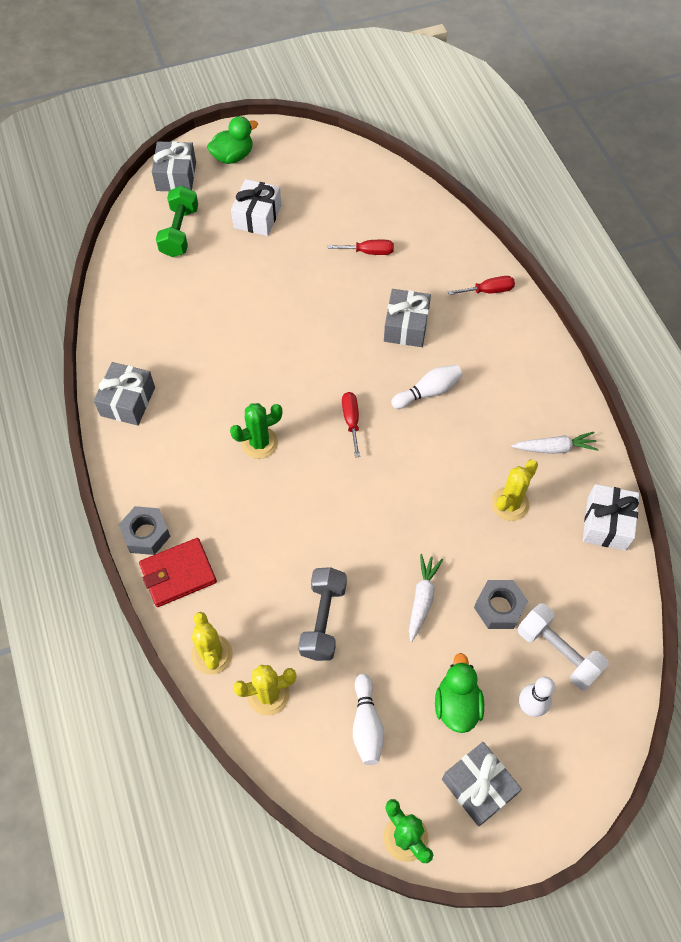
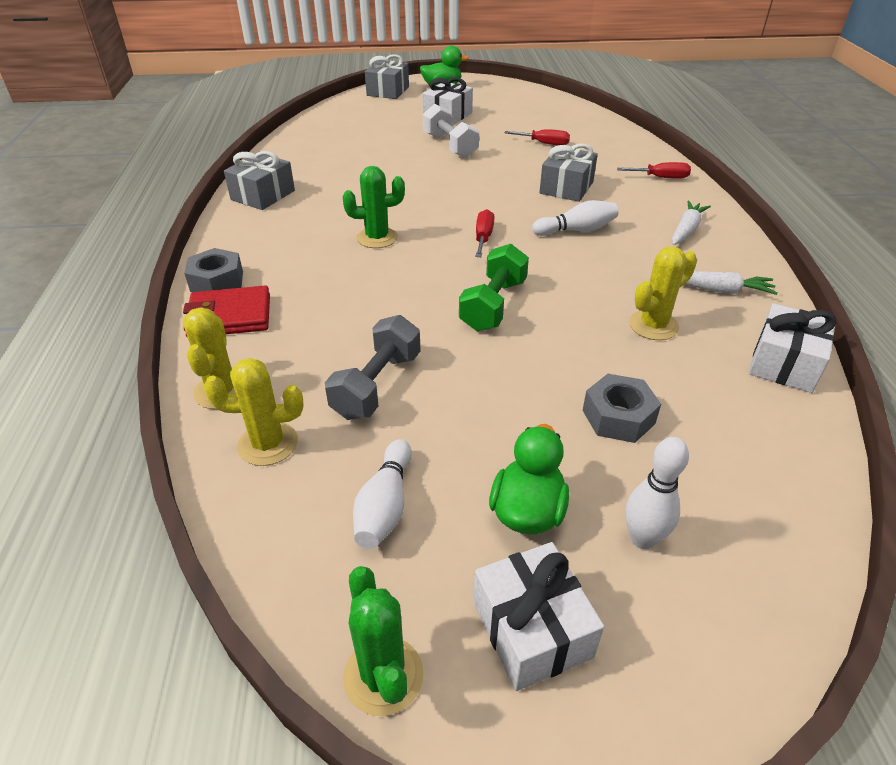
camera: 15 degrees right, 20 degrees down
(179, 232) = (373, 115): green dumbbell -> green dumbbell (493, 305)
(422, 599) = (514, 389): white carrot -> white carrot (686, 230)
(478, 787) = (532, 629): grey gift -> white gift
(558, 652) = (698, 481): white dumbbell -> white dumbbell (450, 146)

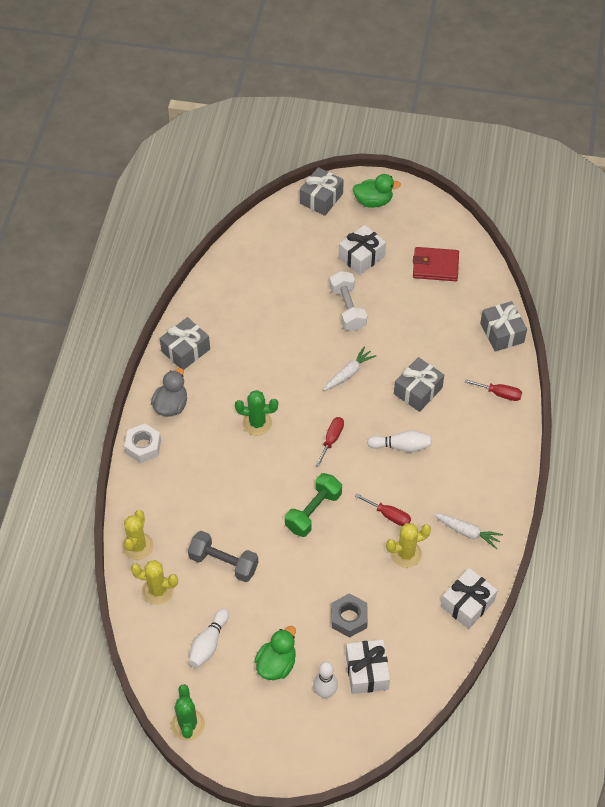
camera: 15 degrees right, 15 degrees up
(217, 281) = (143, 446): grey nut -> white nut
(230, 316) = (148, 483): red wallet -> red wallet (435, 266)
(252, 240) = (171, 405): none -> grey duck
(377, 385) = (223, 563): grey dumbbell -> grey dumbbell turned 75 degrees clockwise
(532, 629) = (255, 721): white gift -> white gift (367, 671)
(544, 143) = (428, 322): red screwdriver -> red screwdriver (389, 515)
(628, 141) = (502, 333): none -> grey gift
(686, 230) = (481, 464): white carrot -> white carrot (349, 373)

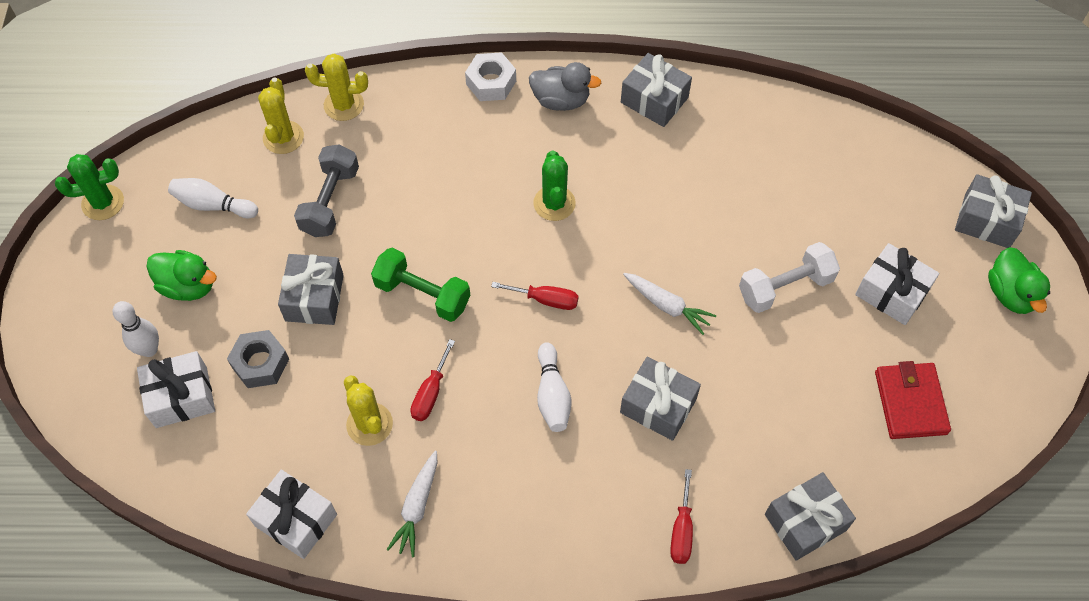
camera: 80 degrees right, 5 degrees up
(303, 580) = (314, 298): none -> grey gift

